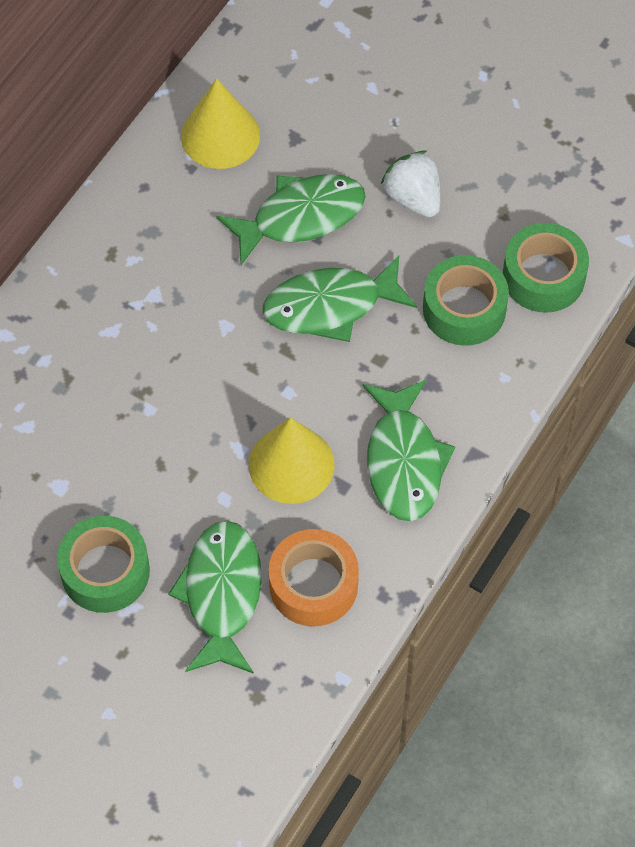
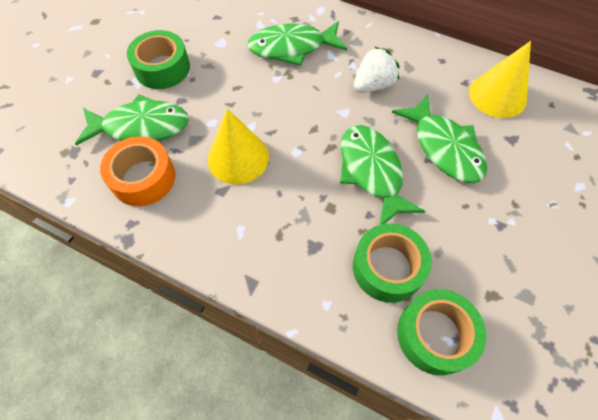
camera: 85 degrees right, 0 degrees up
(404, 461) = (243, 230): green fish -> green fish (292, 47)
(413, 198) = (485, 222): white strawberry -> white strawberry (373, 85)

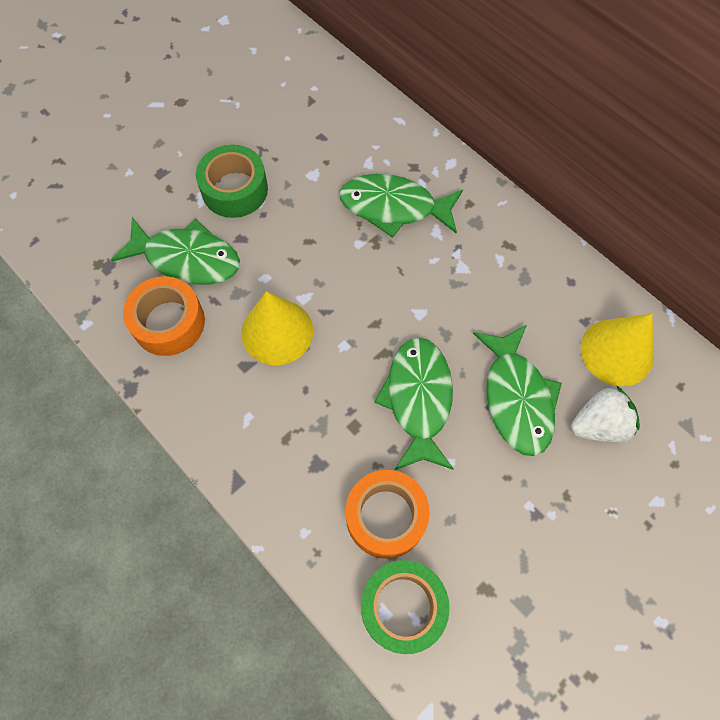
camera: 20 degrees right, 5 degrees up
(373, 85) = (469, 289): white strawberry -> white strawberry (598, 425)
(387, 267) = (386, 516): green tape -> orange tape

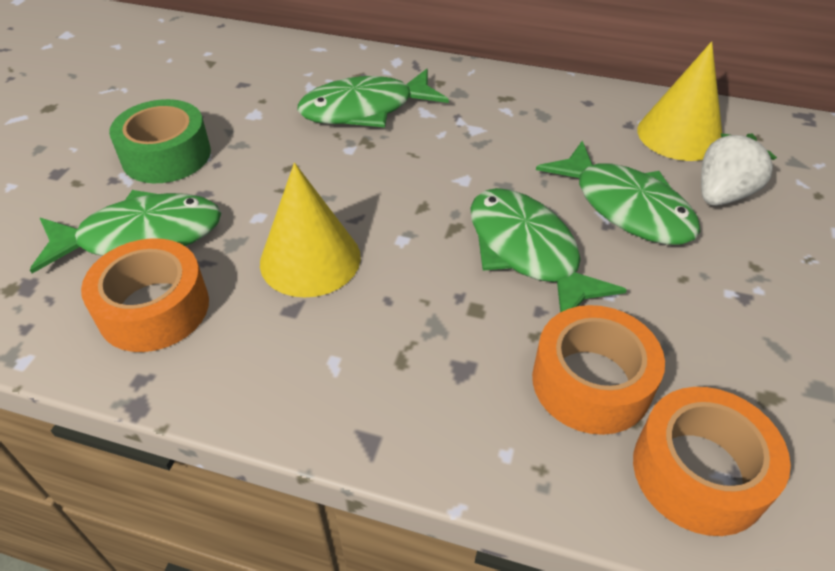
camera: 30 degrees left, 20 degrees down
(403, 607) = (699, 472): green tape -> orange tape

